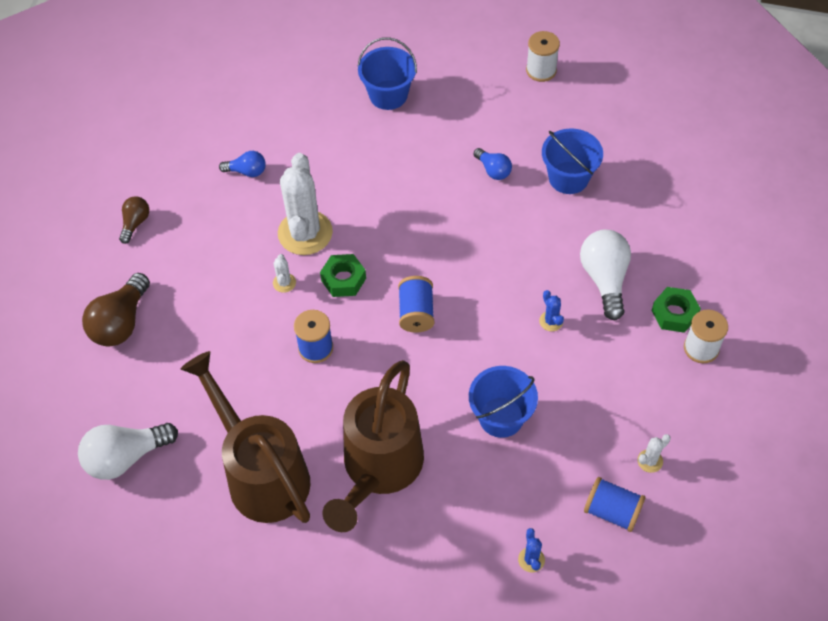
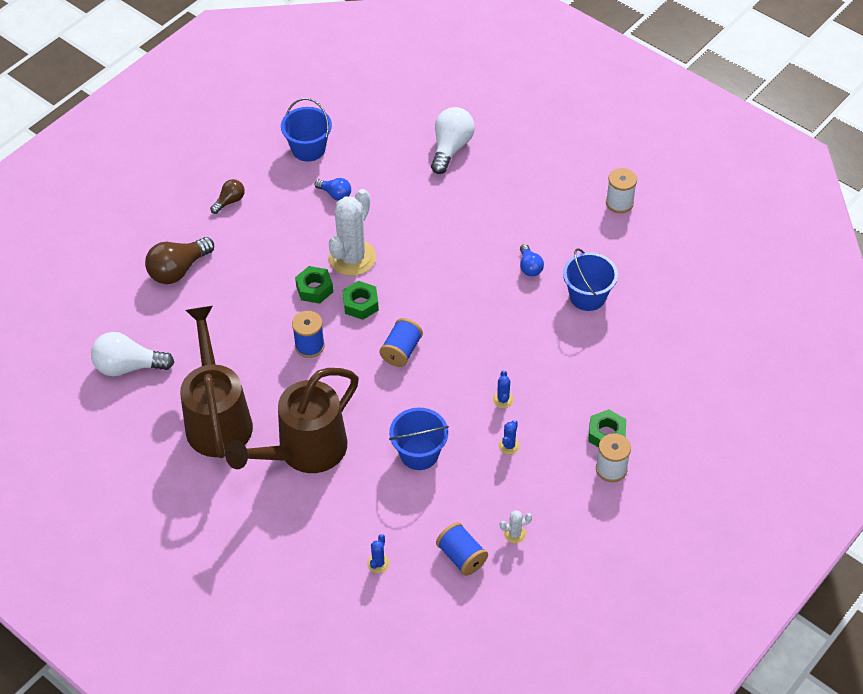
camera: 25 degrees right, 5 degrees down
(284, 283) = (314, 289): white cactus -> green nut
(388, 95) = (481, 176): blue bucket -> blue bucket (308, 149)
(586, 368) = (509, 445): none -> blue cactus
(605, 279) = (566, 385): white light bulb -> white light bulb (451, 148)

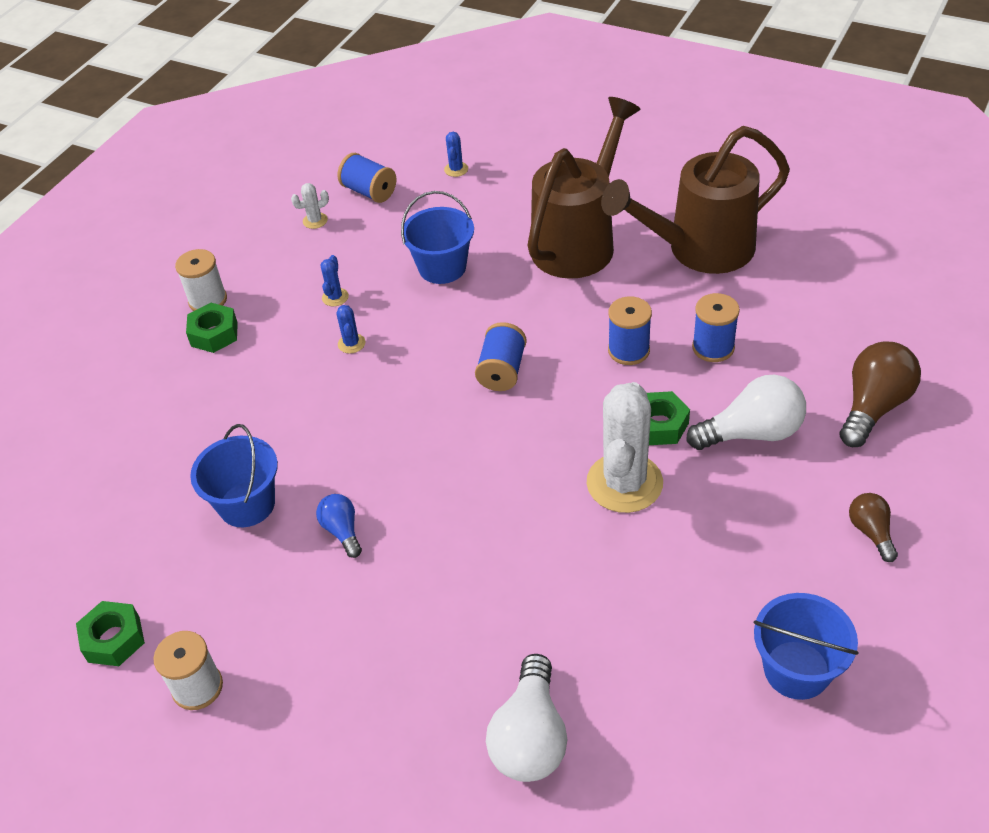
camera: 170 degrees right, 5 degrees down
(128, 366) = (848, 277): white light bulb -> white light bulb (751, 433)
(217, 419) = (700, 250): brown watering can -> brown watering can turned 90 degrees clockwise
(229, 201) = (871, 532): brown light bulb -> brown light bulb turned 135 degrees clockwise
(252, 334) = (713, 347): none -> blue spool
(335, 194) = (702, 587): blue light bulb -> none
(361, 304) = (582, 418): green nut -> green nut (114, 639)

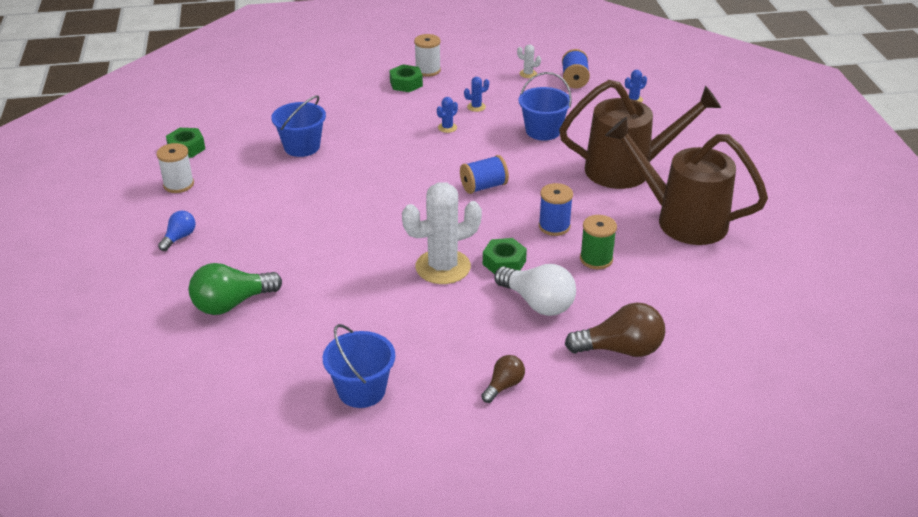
camera: 50 degrees right, 10 degrees down
(342, 531) = (312, 184): blue light bulb -> blue light bulb (179, 238)
(530, 737) = (232, 304): white light bulb -> green light bulb
(713, 347) = (596, 259): blue spool -> green spool

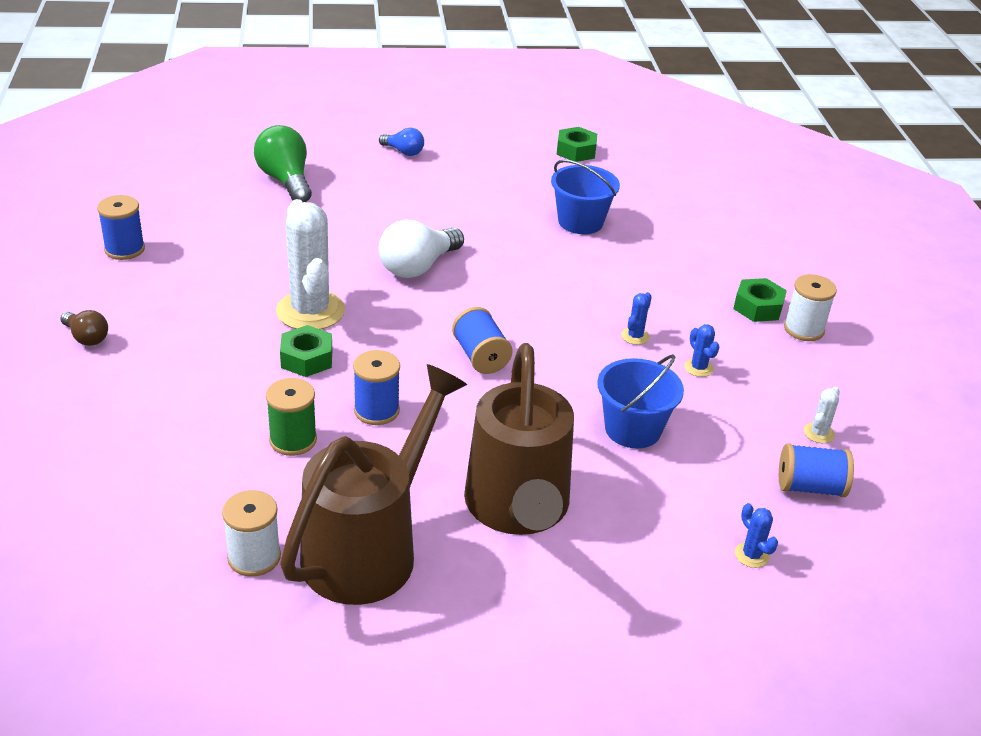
camera: 90 degrees right, 0 degrees up
(178, 184) = (502, 149): white spool -> white spool (254, 557)
(361, 390) = (124, 249): blue bucket -> blue spool
(447, 127) = (635, 336): blue cactus -> blue cactus turned 75 degrees clockwise
(537, 303) = (218, 377): white light bulb -> white light bulb (418, 267)
(620, 349) = (105, 435): brown light bulb -> none

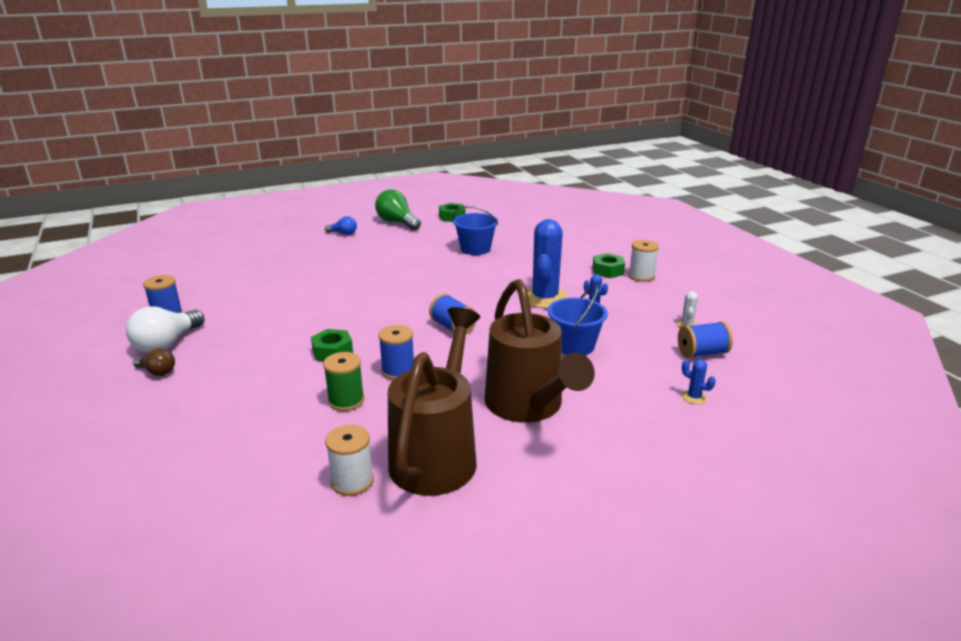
camera: 15 degrees left, 10 degrees down
(286, 181) = (270, 260): green light bulb -> green light bulb (397, 222)
(310, 311) = (322, 325): white cactus -> none
(418, 267) = (384, 288): white light bulb -> white light bulb (167, 344)
(635, 336) = (545, 298): blue cactus -> blue cactus, size x2.41

